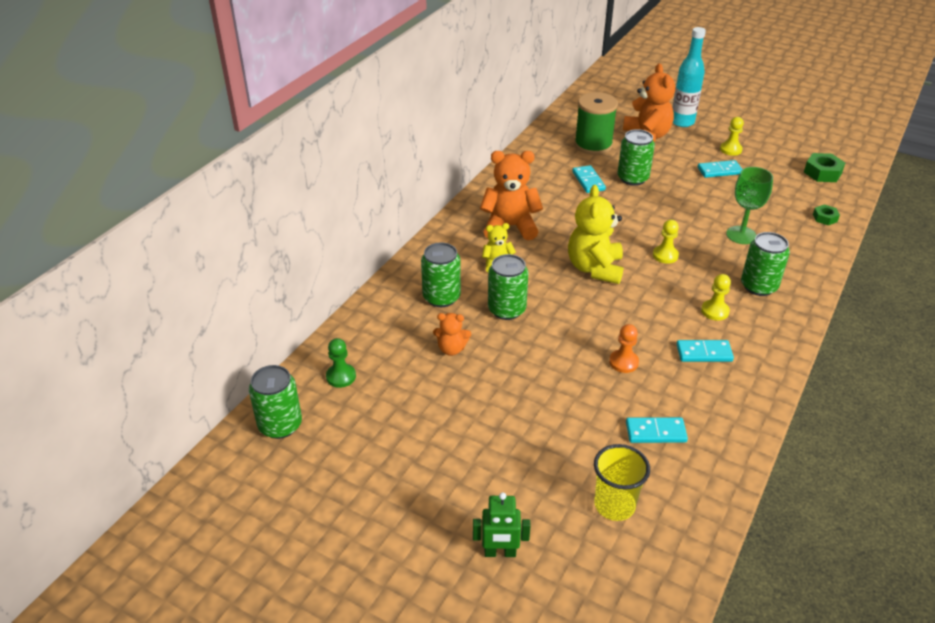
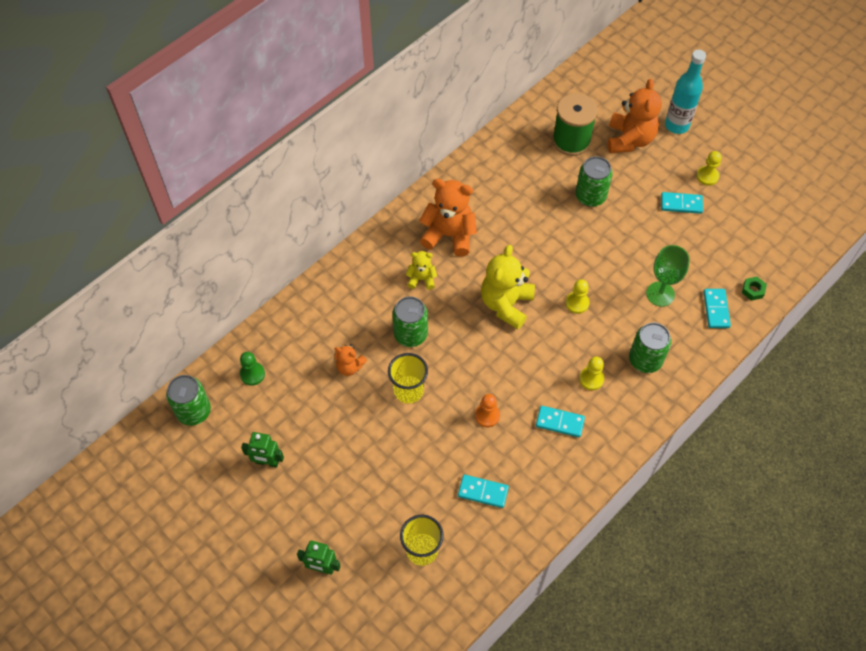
camera: 15 degrees right, 20 degrees up
(388, 457) = (267, 462): none -> green robot
(441, 297) = (360, 307): green can -> none
(527, 357) = (408, 390): none -> yellow cup
(588, 181) = (546, 190): turquoise domino -> turquoise domino (716, 309)
(822, 173) = (784, 229): green nut -> none

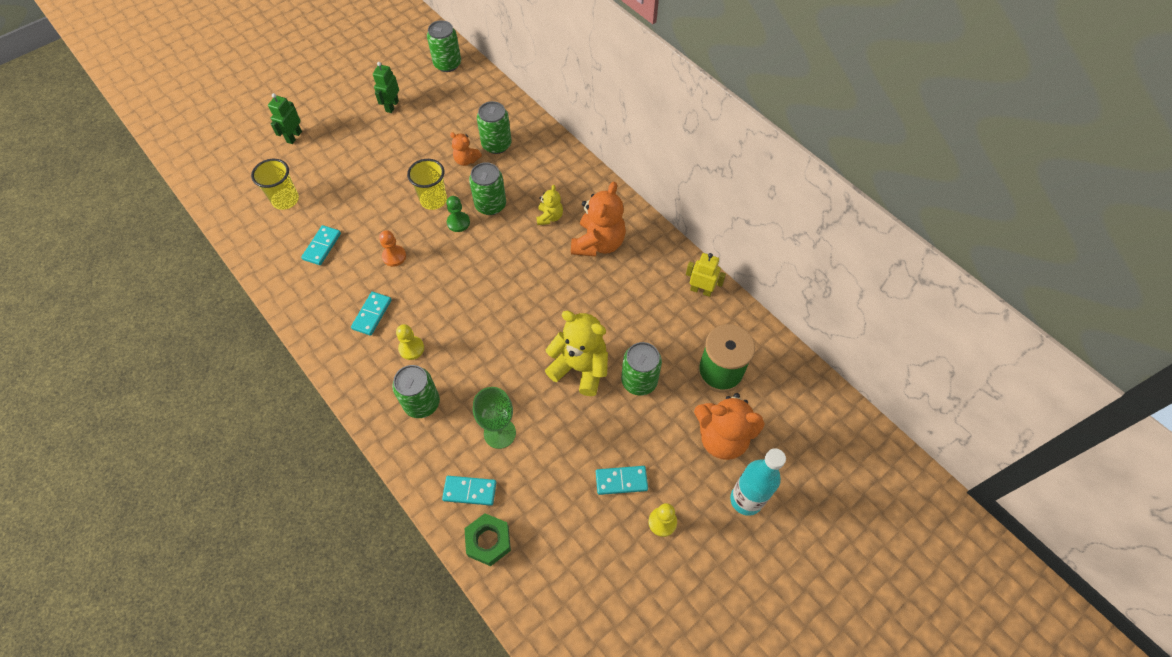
camera: 95 degrees right, 0 degrees up
(252, 374) = (473, 98): green pawn -> green pawn (458, 222)
(325, 339) = (496, 144): none -> green can
(349, 367) = (466, 160): orange teddy bear -> orange teddy bear turned 90 degrees counterclockwise
(492, 154) = (701, 290): none -> yellow robot
(506, 304) = (510, 284): yellow teddy bear -> yellow teddy bear (580, 368)
(577, 303) = (501, 347): yellow pawn -> none
(681, 204) = (621, 481): turquoise domino -> turquoise domino turned 75 degrees clockwise
(753, 290) = (488, 541): green nut -> green nut, size x1.65

